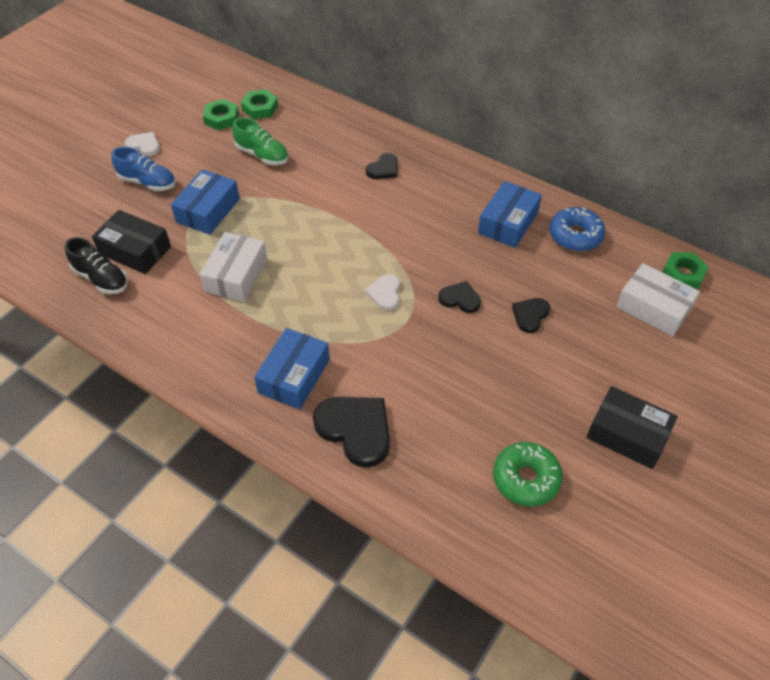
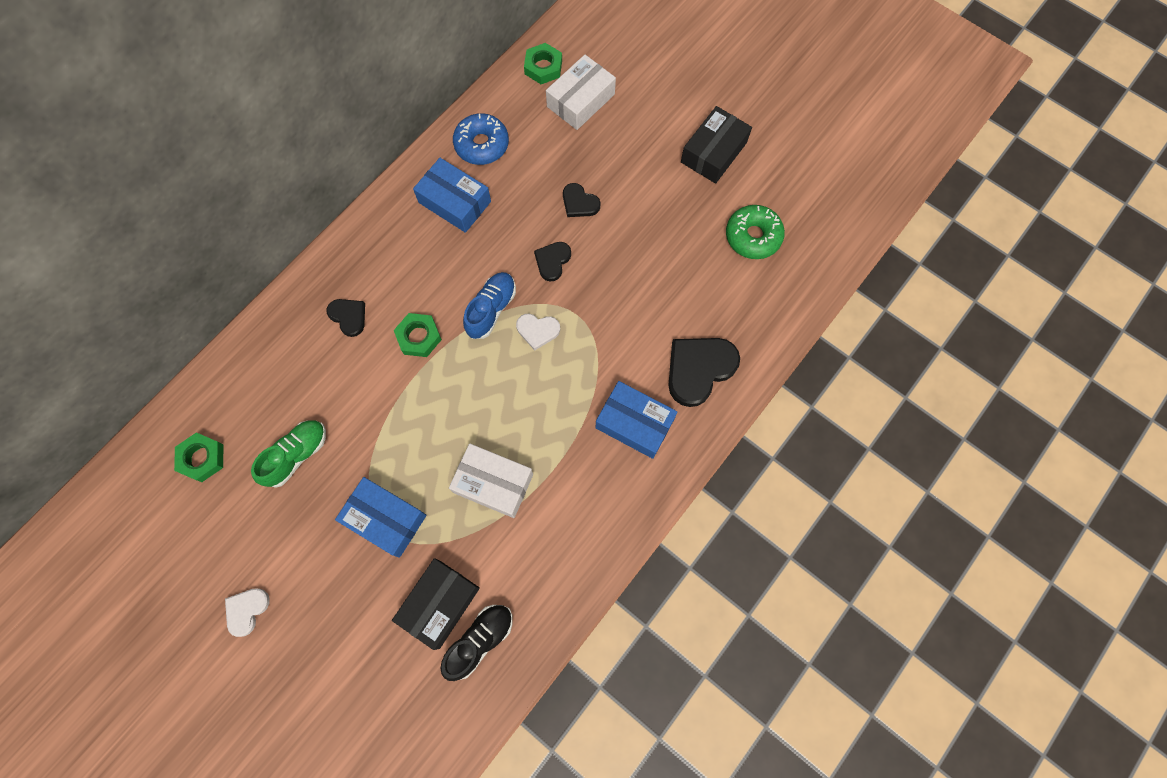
camera: 85 degrees left, 20 degrees up
(147, 182) = (320, 599): blue shoe -> blue shoe (491, 309)
(221, 118) = (212, 509): green nut -> green nut (419, 337)

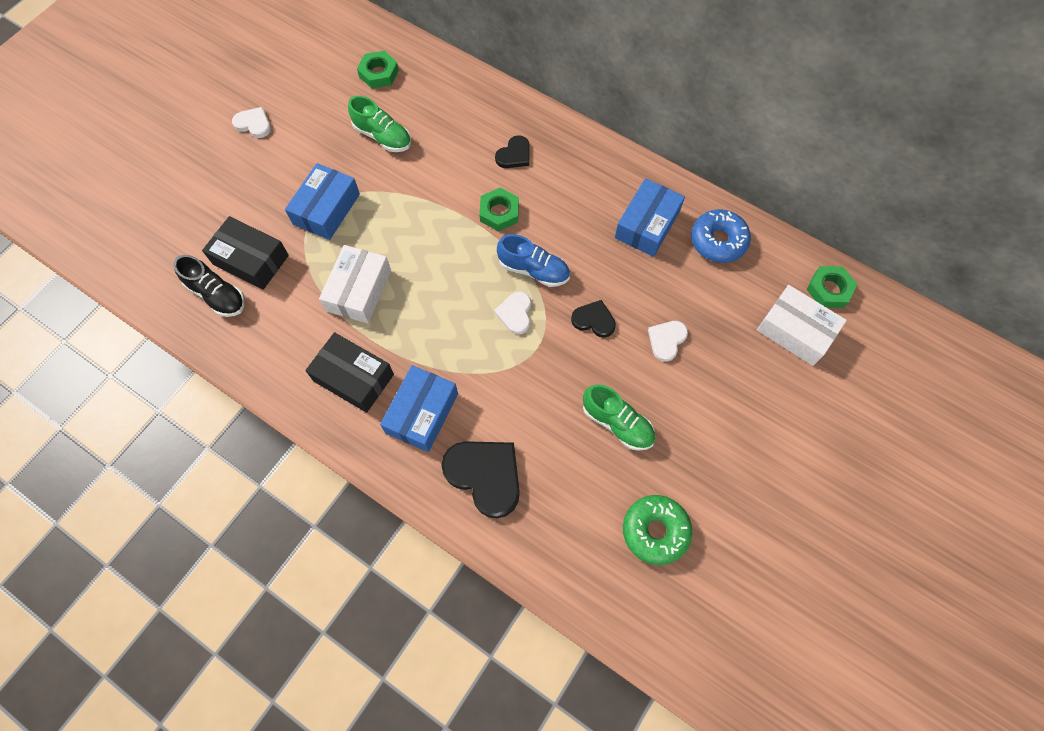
camera: 85 degrees right, 5 degrees down
(579, 203) = (666, 340): black heart -> white heart
(656, 253) = (617, 423): none -> green shoe
(713, 152) = (759, 481): black box -> black box (353, 377)

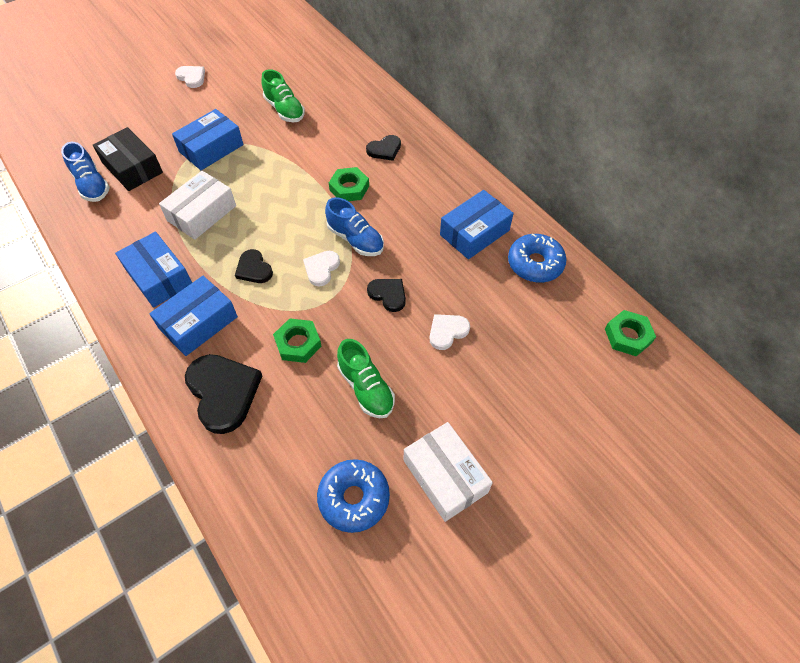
camera: 20 degrees right, 10 degrees down
(217, 295) = (92, 185): black shoe -> blue shoe
(353, 377) = (159, 277): black box -> blue box
(379, 73) = (306, 67): green nut -> green nut (298, 343)
(447, 336) = (254, 269): none -> black heart
(655, 531) = (354, 498): green donut -> blue donut
(795, 331) = (578, 362): white box -> white box (445, 476)

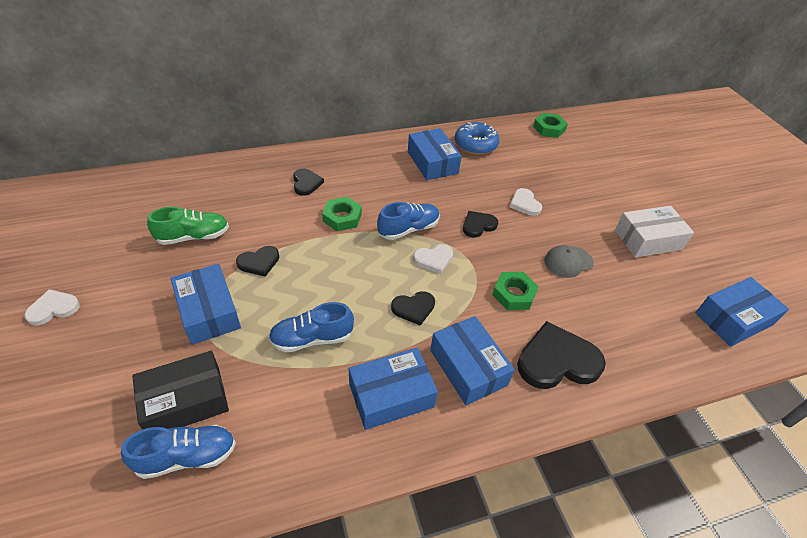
camera: 75 degrees left, 10 degrees down
(202, 213) = (312, 338): white box -> blue shoe
(271, 156) = (259, 262): none -> black heart
(321, 269) = (433, 259): white heart -> white heart turned 60 degrees counterclockwise
(336, 583) = (733, 319): none -> blue box
(354, 498) = (665, 293): blue donut -> none
(366, 388) = (568, 262): green shoe -> grey cap

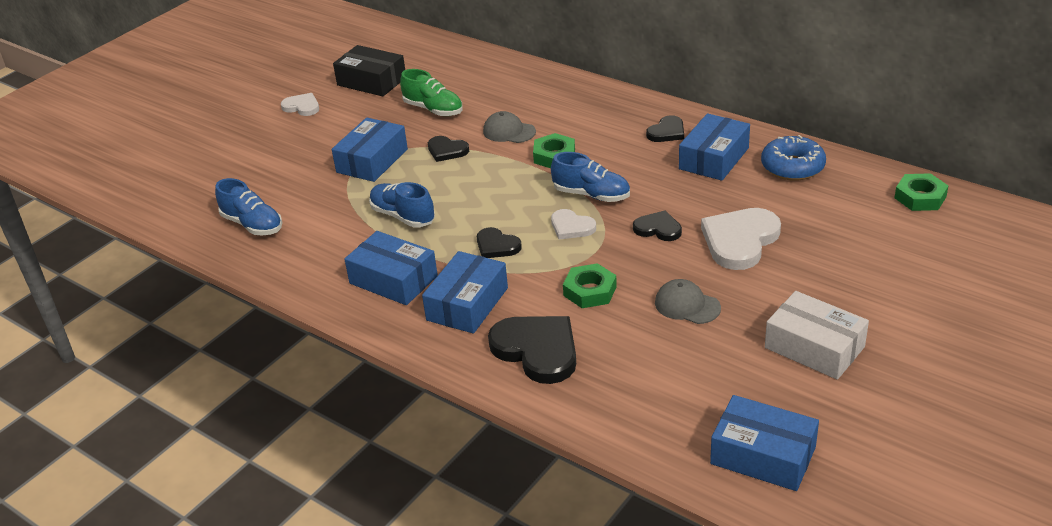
camera: 60 degrees right, 10 degrees down
(185, 401) = (290, 199): black box -> black box (371, 81)
(282, 219) = (509, 131): none -> grey cap
(306, 183) = (570, 116): black heart -> black heart (667, 132)
(524, 204) = (740, 241): white heart -> white heart, size x1.81

